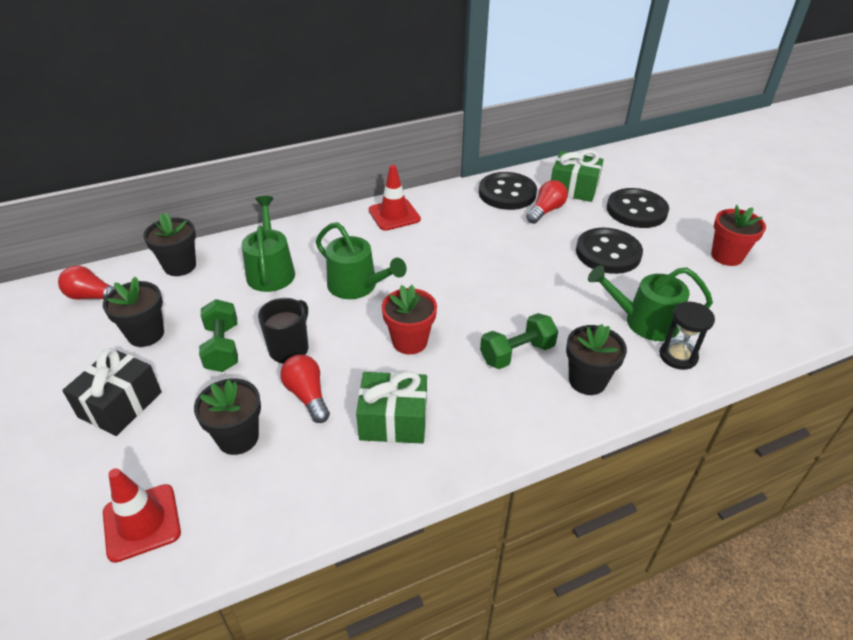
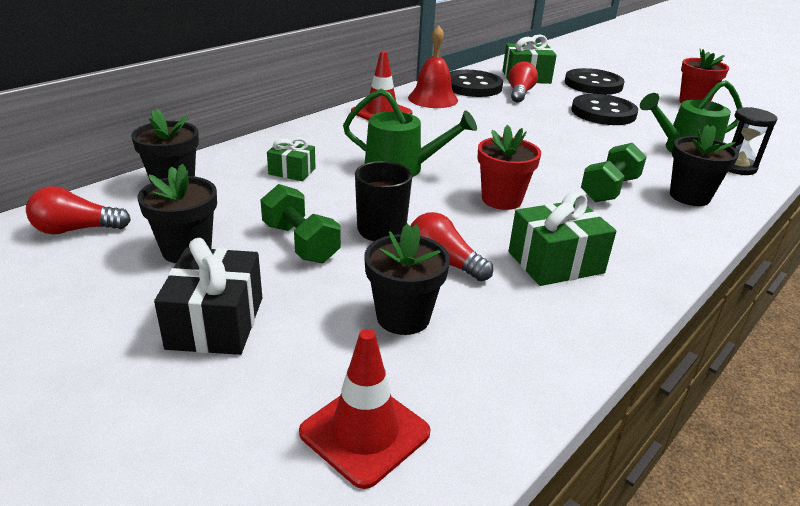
camera: 25 degrees left, 10 degrees down
(270, 271) = (292, 171): green watering can -> green gift
(455, 204) = (433, 99): none -> red bell

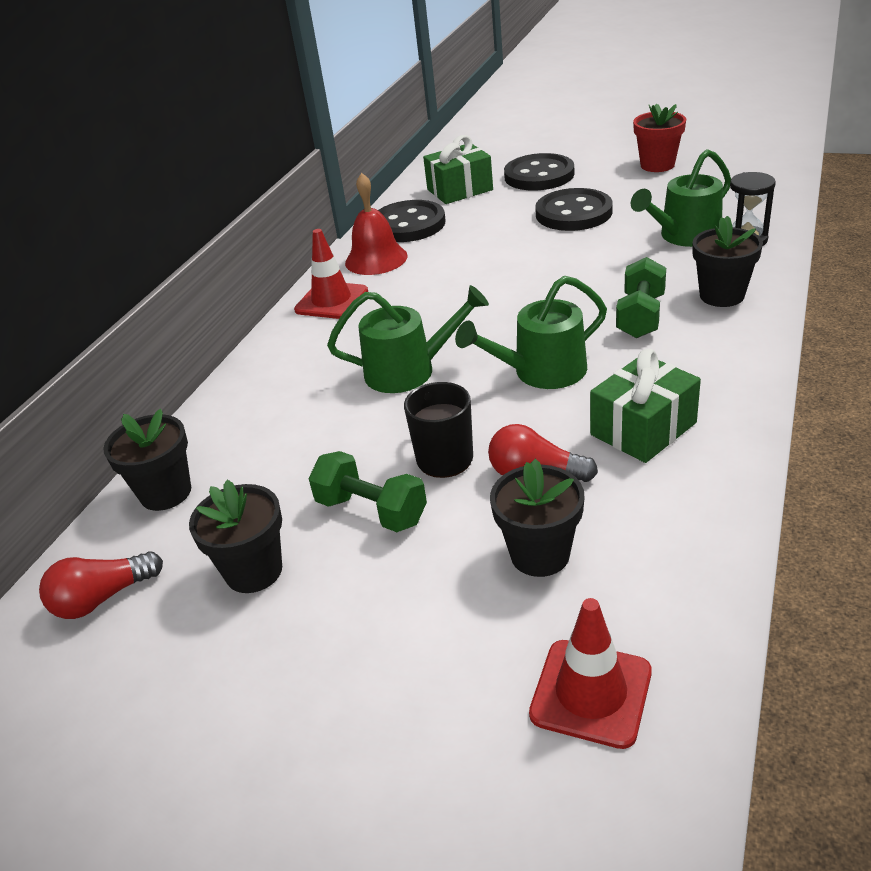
camera: 15 degrees left, 5 degrees up
(216, 322) = (357, 642): black gift -> none
(292, 171) = (290, 422): green gift -> none
(501, 200) = (542, 371): red flower pot -> green watering can
(520, 93) = (468, 217): red light bulb -> none

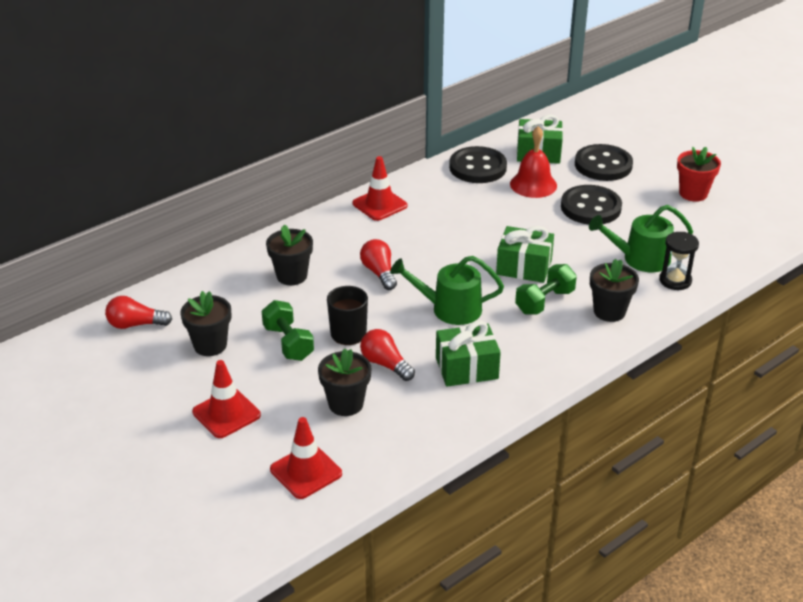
camera: 25 degrees right, 0 degrees up
(166, 493) = (200, 284): black flower pot -> black flower pot (292, 276)
(373, 665) = (226, 413): none -> red traffic cone
(376, 259) = (433, 185): red bell -> red bell (533, 184)
(408, 371) = (379, 273): green watering can -> red light bulb
(573, 293) = (524, 267): none -> green gift

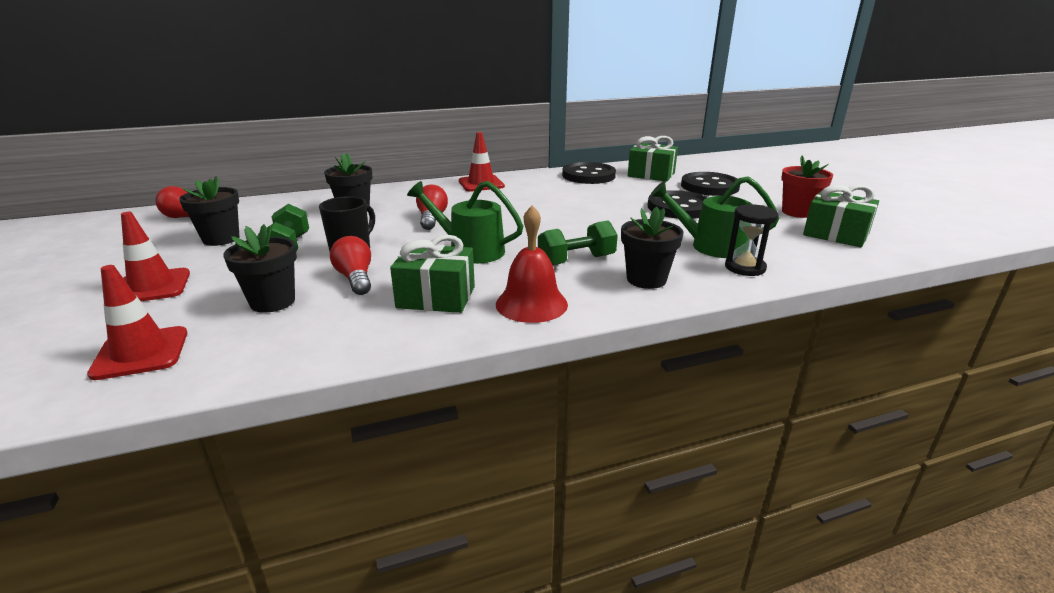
camera: 20 degrees right, 10 degrees down
(524, 267) = (576, 234): green gift -> green gift (836, 234)
(533, 184) = (631, 189): red bell -> red bell (531, 304)

